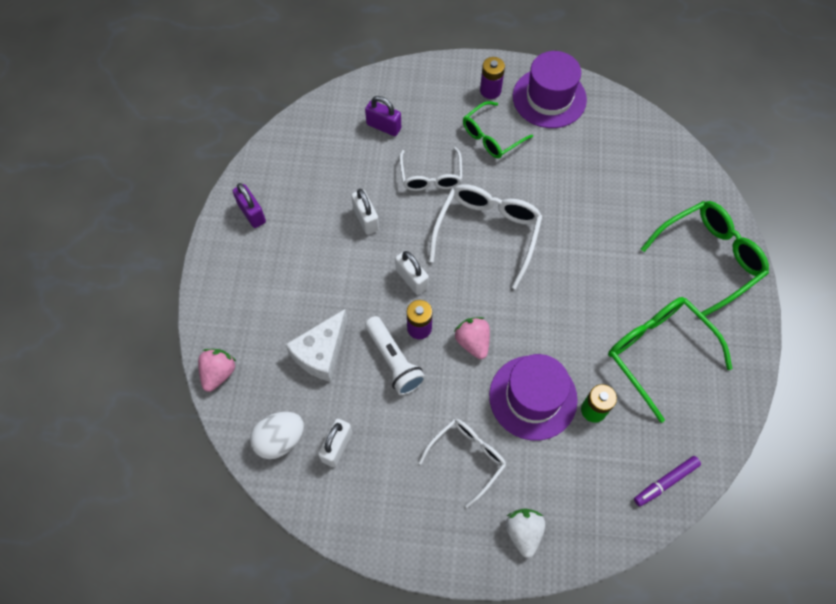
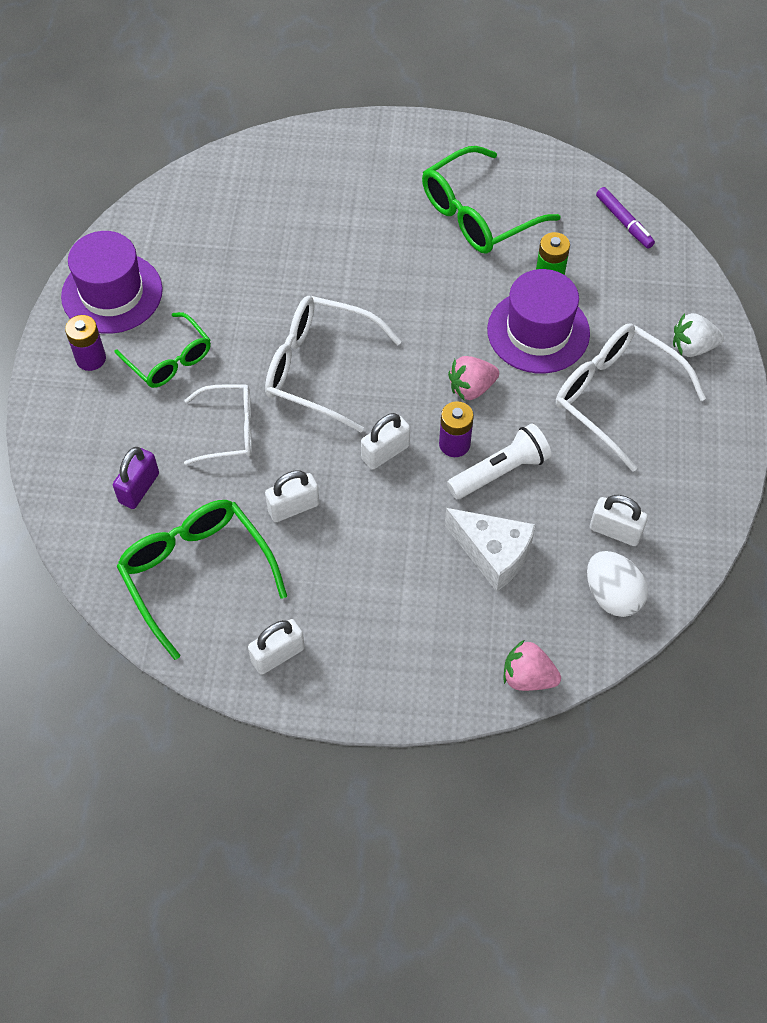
camera: 90 degrees left, 5 degrees down
(252, 213) = (278, 655): purple padlock -> white padlock
(467, 457) = (615, 396): white glasses -> white glasses, size x1.55
(709, 258) = (359, 158): green glasses -> green glasses (196, 573)

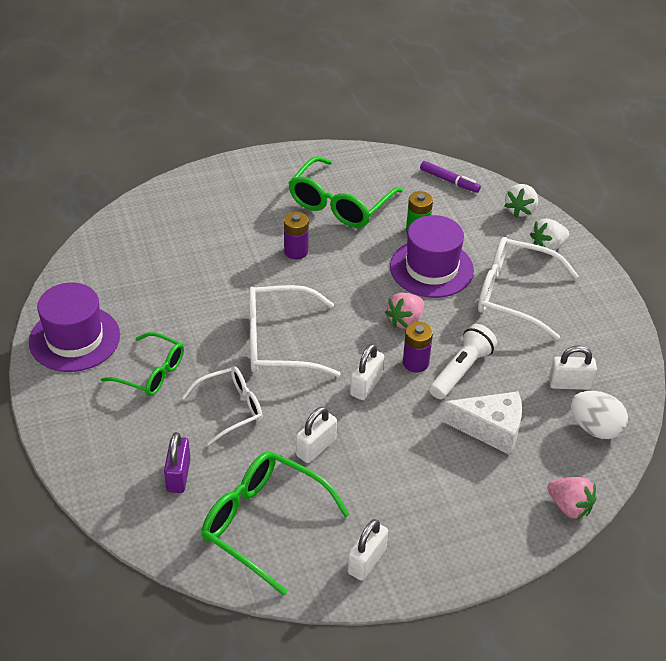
camera: 25 degrees left, 15 degrees down
(91, 358) = (82, 392): purple battery -> purple battery (296, 251)
(528, 677) = (569, 507): pink strawberry -> pink strawberry turned 135 degrees counterclockwise
(688, 288) = (520, 210): none -> white strawberry

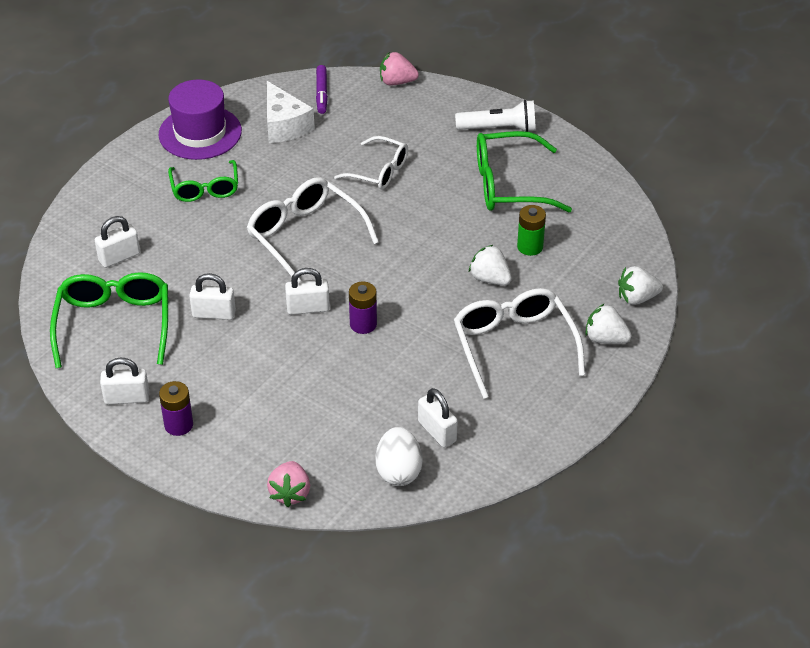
camera: 55 degrees right, 0 degrees up
(178, 475) = (119, 257): purple padlock -> white padlock
(231, 408) = (210, 248): white glasses -> white glasses (379, 171)
(296, 251) = (420, 191): purple battery -> purple battery (178, 425)
(405, 320) = (407, 294): pink strawberry -> pink strawberry (397, 82)
(431, 268) = (490, 279): purple hat -> white strawberry
(449, 181) = (622, 234): purple marker -> purple marker (321, 93)
(461, 370) = (382, 356): white flashlight -> white flashlight (499, 128)
(490, 429) = (332, 405): white cheese -> white cheese (284, 125)

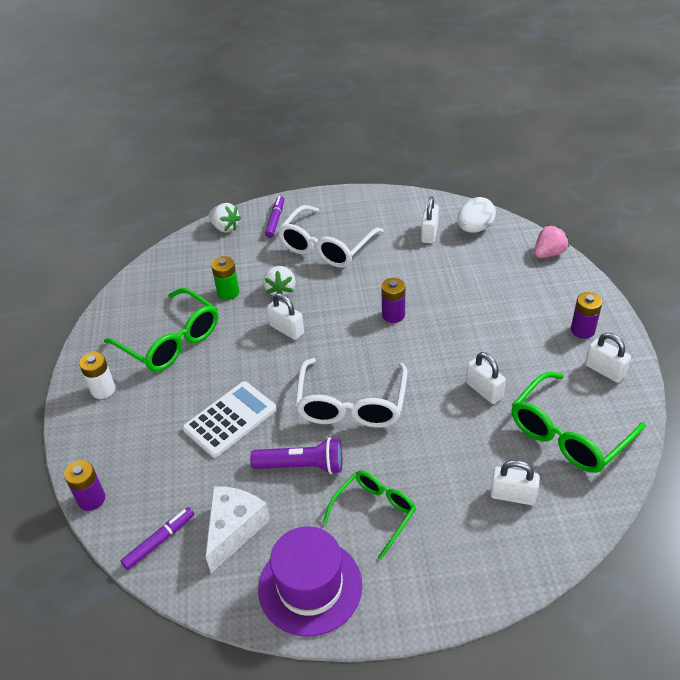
camera: 130 degrees left, 0 degrees up
(288, 180) = (302, 466): none -> purple flashlight
(308, 308) = (415, 349): white padlock -> white padlock (287, 329)
(379, 171) = (230, 419): white glasses -> white calculator
(397, 82) = (91, 499): pink strawberry -> purple battery
(499, 128) = (103, 389): white flashlight -> white battery
(605, 338) = (275, 220): white strawberry -> purple marker

